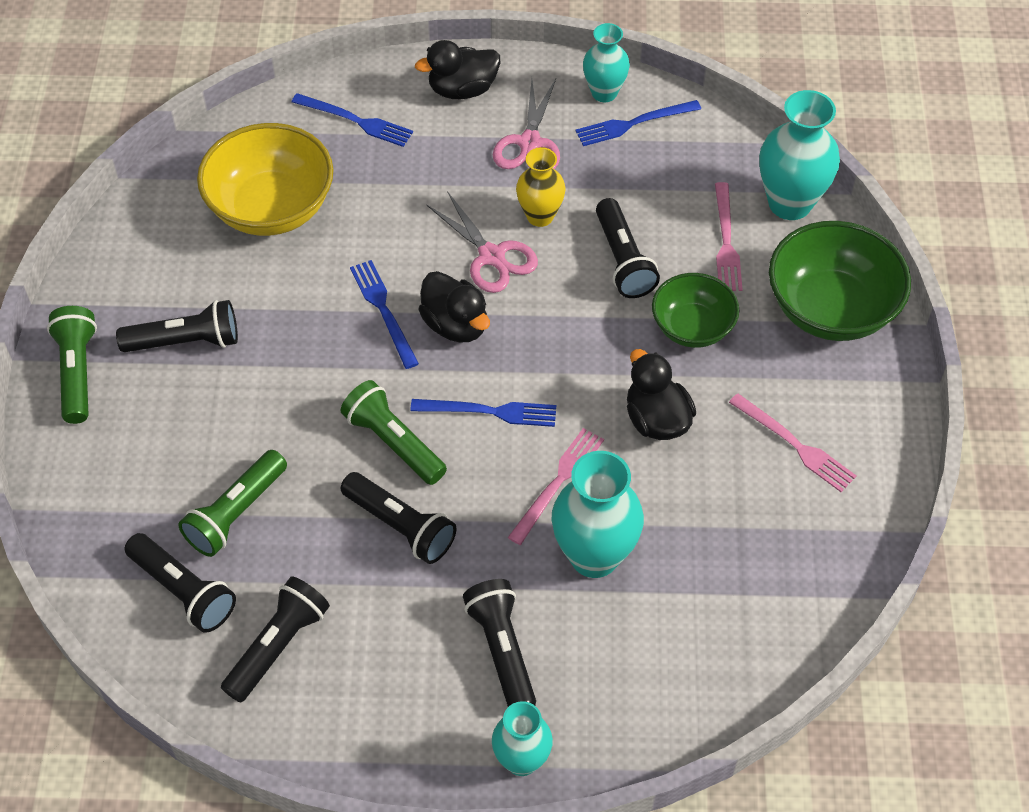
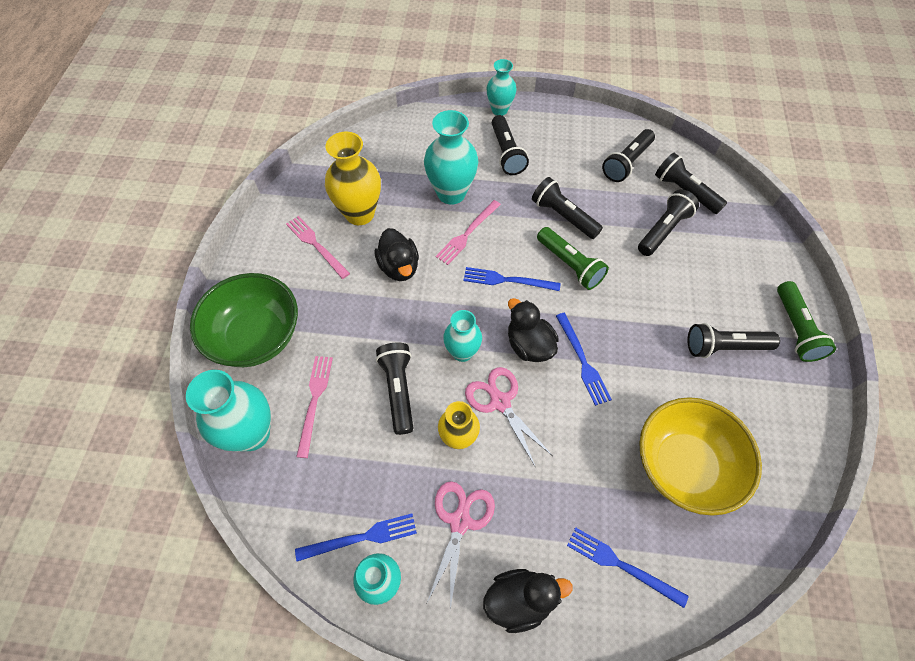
camera: 175 degrees left, 5 degrees up
(236, 513) = (663, 230): green flashlight -> black flashlight
(546, 309) = (462, 352): none -> turquoise vase
(692, 327) = (359, 330): green bowl -> none
(741, 505) = (360, 214): none -> yellow vase

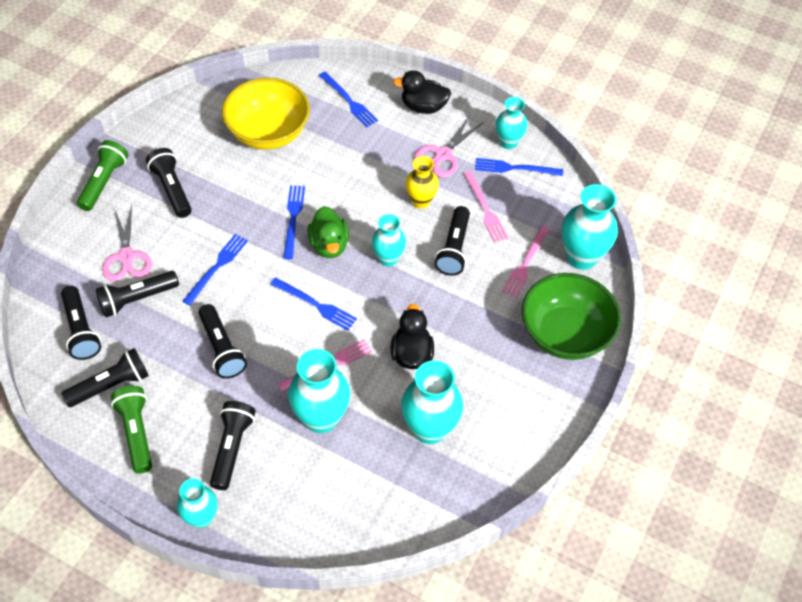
camera: 160 degrees left, 5 degrees down
(316, 245) = (487, 407): pink fork -> pink fork (485, 209)
(360, 214) = (429, 429): yellow vase -> turquoise vase
(500, 402) = (376, 213): pink scissors -> pink scissors (126, 257)
(529, 345) = (329, 245): black duck -> green duck
(569, 265) = (249, 298): green flashlight -> green flashlight (136, 433)
(619, 282) = (217, 267): none -> blue fork
(724, 347) = (172, 189): black flashlight -> black flashlight turned 135 degrees counterclockwise

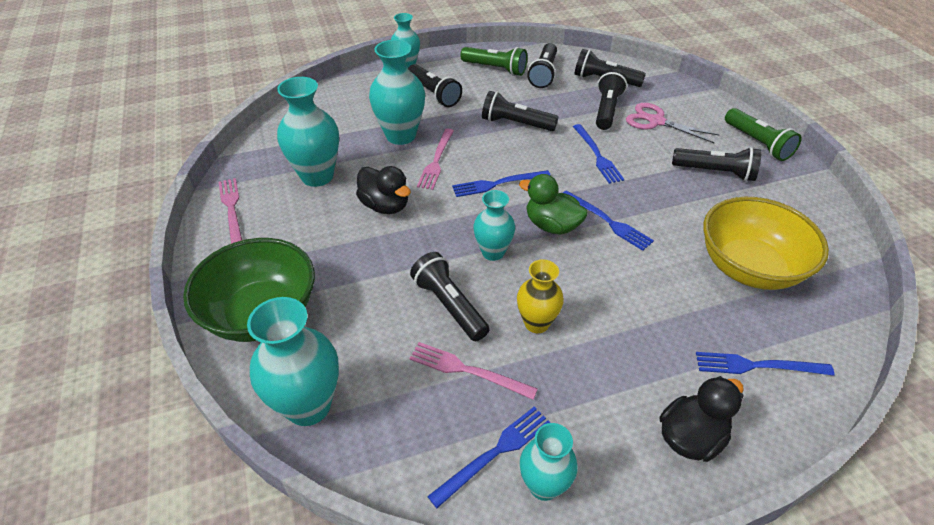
camera: 135 degrees right, 10 degrees down
(443, 155) = (586, 393): pink scissors -> none
(525, 264) = (364, 348): pink fork -> pink fork (232, 209)

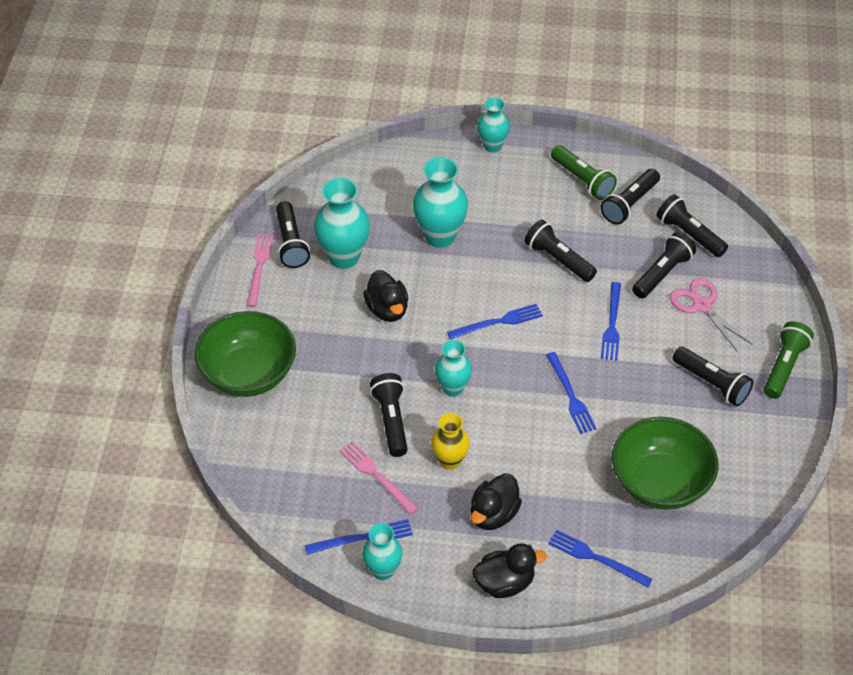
camera: 25 degrees right, 5 degrees up
(308, 406) = (254, 457): turquoise vase -> none
(433, 94) = (499, 193): black flashlight -> black flashlight (291, 243)
(436, 161) = (457, 277): pink fork -> none
(498, 184) = (498, 322): blue fork -> blue fork turned 150 degrees clockwise
(552, 225) = (519, 381): green duck -> none
(621, 362) = (493, 514): none -> black duck
(749, 267) = (660, 483): yellow bowl -> green bowl
(757, 143) = (784, 367): green flashlight -> green flashlight turned 150 degrees counterclockwise

